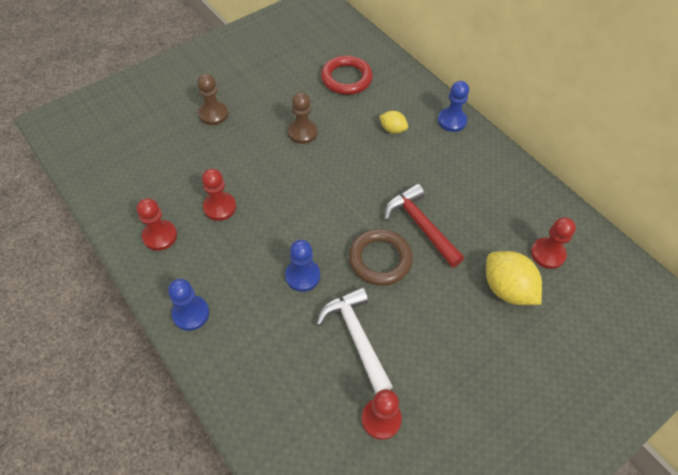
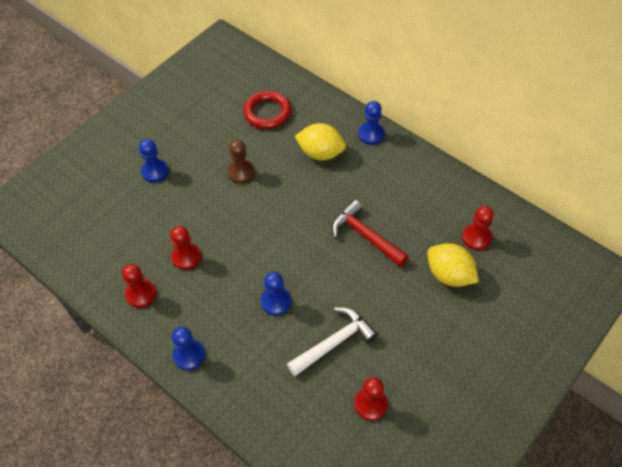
camera: 10 degrees left, 0 degrees up
(213, 114) = (155, 171): brown pawn -> blue pawn
(356, 337) = (334, 342): white hammer -> white hammer turned 90 degrees clockwise
(380, 259) = (338, 273): brown ring -> none
(392, 129) = (320, 153): yellow lemon -> yellow lemon, size x1.82

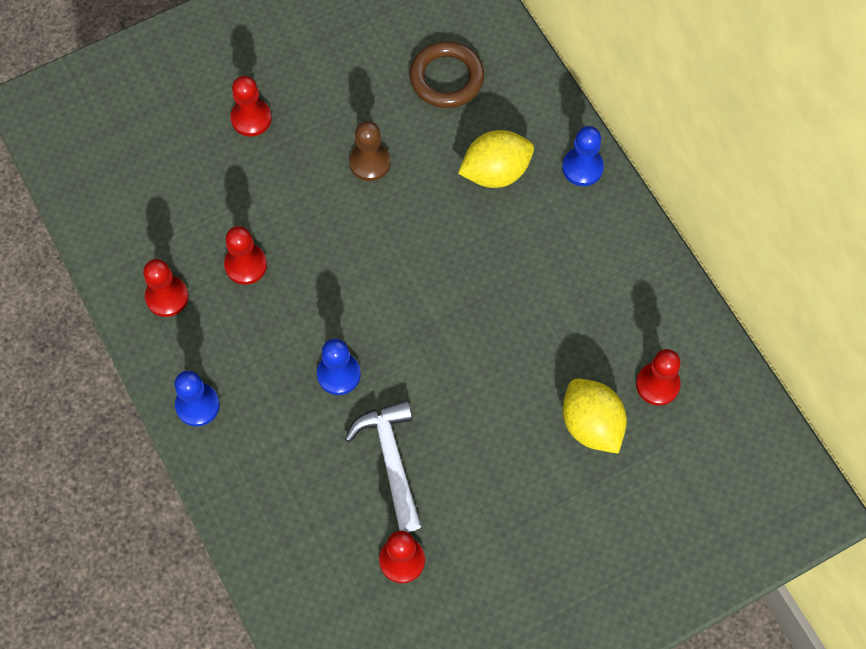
camera: 20 degrees right, 10 degrees up
(155, 171) = (251, 118): blue pawn -> red pawn
(267, 112) = (446, 78): red ring -> brown ring
(320, 153) = (495, 172): yellow lemon -> yellow lemon turned 60 degrees counterclockwise
(334, 342) = (391, 460): white hammer -> white hammer turned 90 degrees counterclockwise
(365, 236) = (502, 324): red hammer -> none

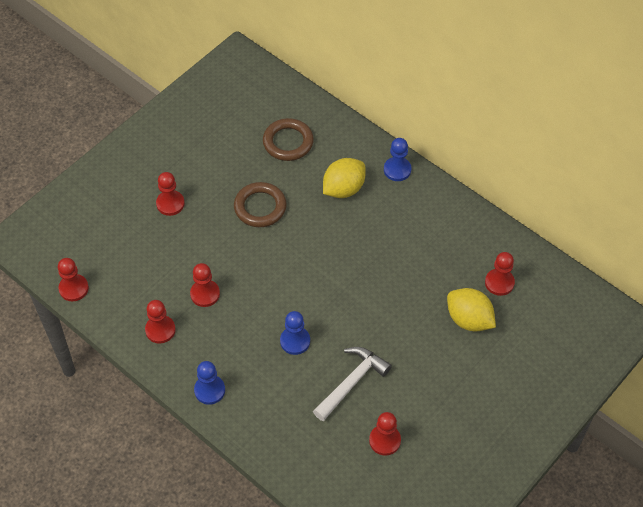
camera: 20 degrees left, 10 degrees down
(78, 200) = (73, 288): none -> red pawn
(370, 162) = (260, 207): brown pawn -> brown ring
(391, 460) = (352, 382): white hammer -> white hammer turned 75 degrees clockwise

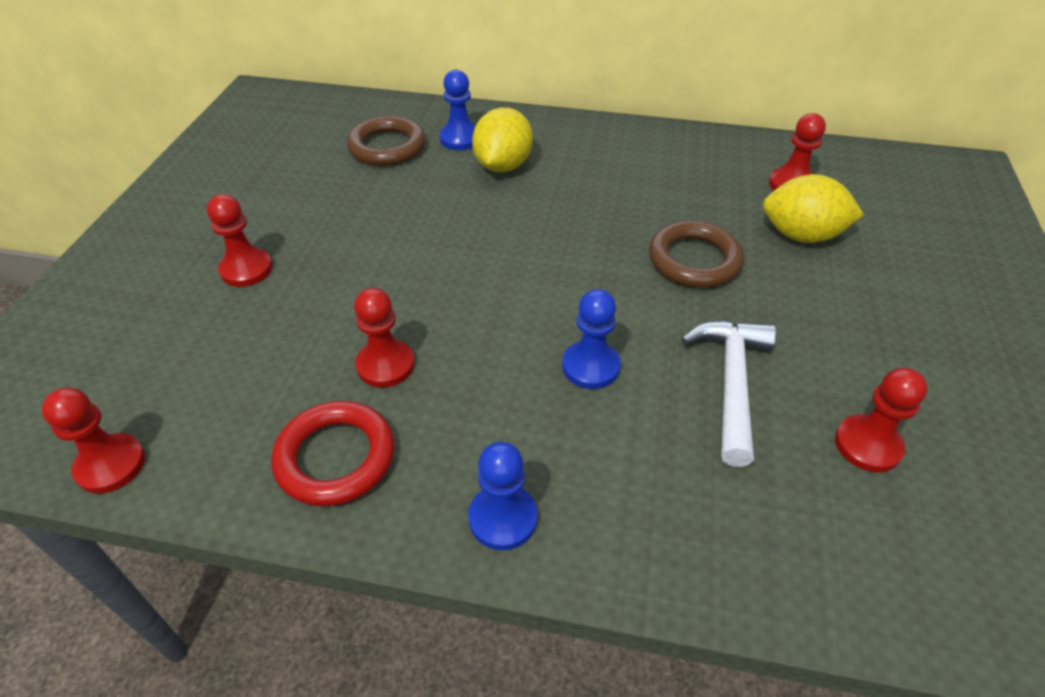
camera: 30 degrees left, 10 degrees down
(160, 330) = (335, 457): red pawn -> red ring
(260, 207) = (398, 223): brown ring -> brown ring (694, 260)
(397, 170) = (555, 127): blue pawn -> blue pawn (460, 139)

